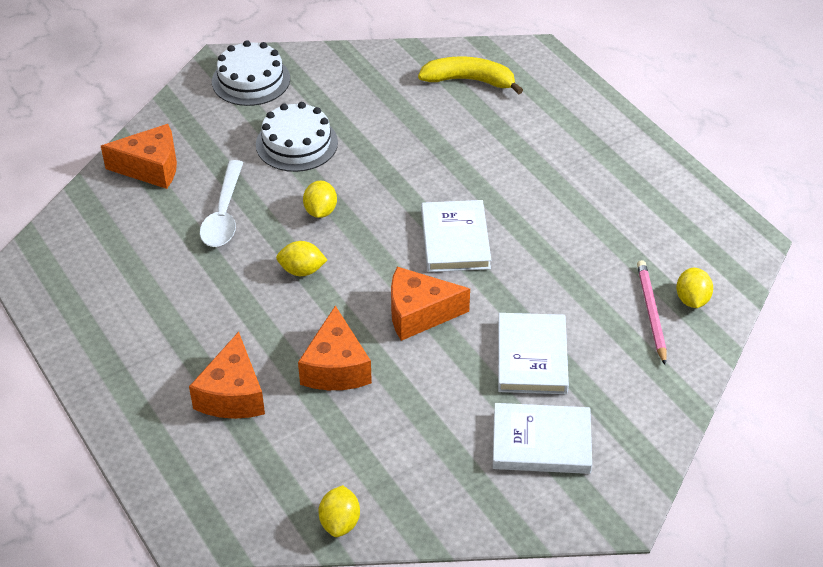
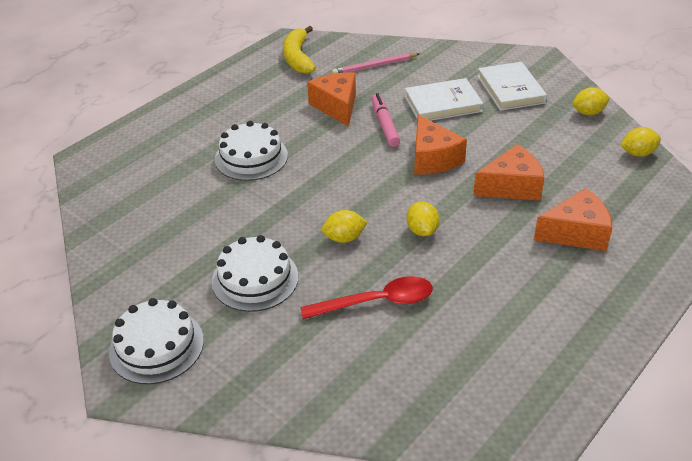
camera: 105 degrees left, 5 degrees down
(151, 168) = (331, 385): orange cheese -> orange cheese (336, 106)
(224, 214) = (377, 302): white spoon -> red spoon
(455, 240) = (345, 157): white book -> none
(469, 80) = (133, 188): yellow banana -> yellow banana (298, 58)
(486, 167) = (251, 157): none -> white cake
(506, 289) = (385, 124): none -> pink marker
(692, 300) = (354, 54): yellow lemon -> yellow lemon (588, 112)

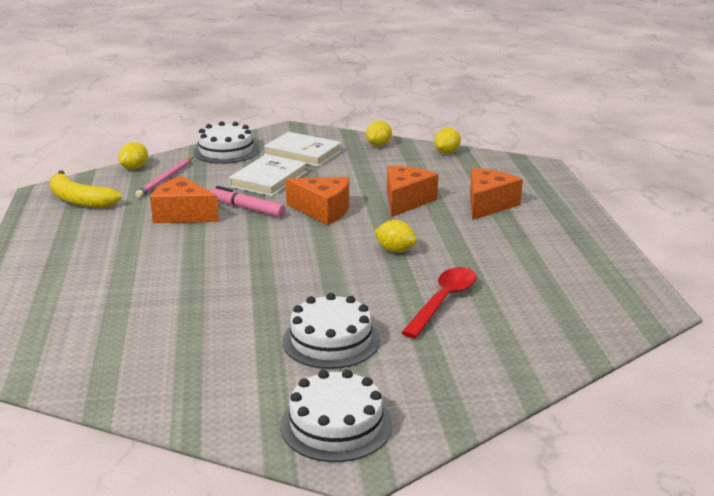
camera: 50 degrees left, 15 degrees down
(251, 157) = (169, 276): white cake -> white cake (226, 151)
(344, 238) = (350, 282): yellow lemon -> yellow lemon (134, 168)

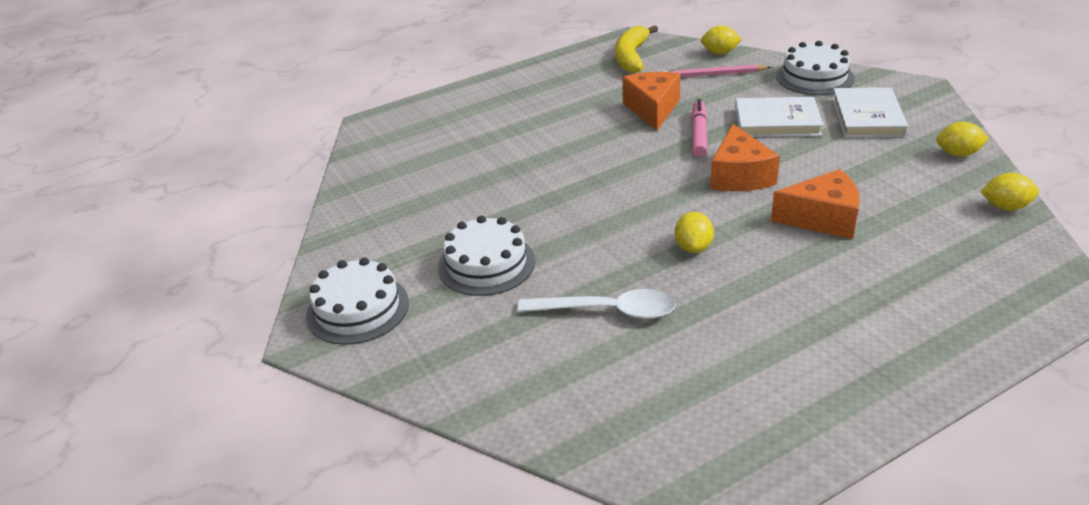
camera: 70 degrees right, 10 degrees up
(443, 301) = (608, 311): red spoon -> white spoon
(488, 205) = (883, 281): orange cheese -> none

